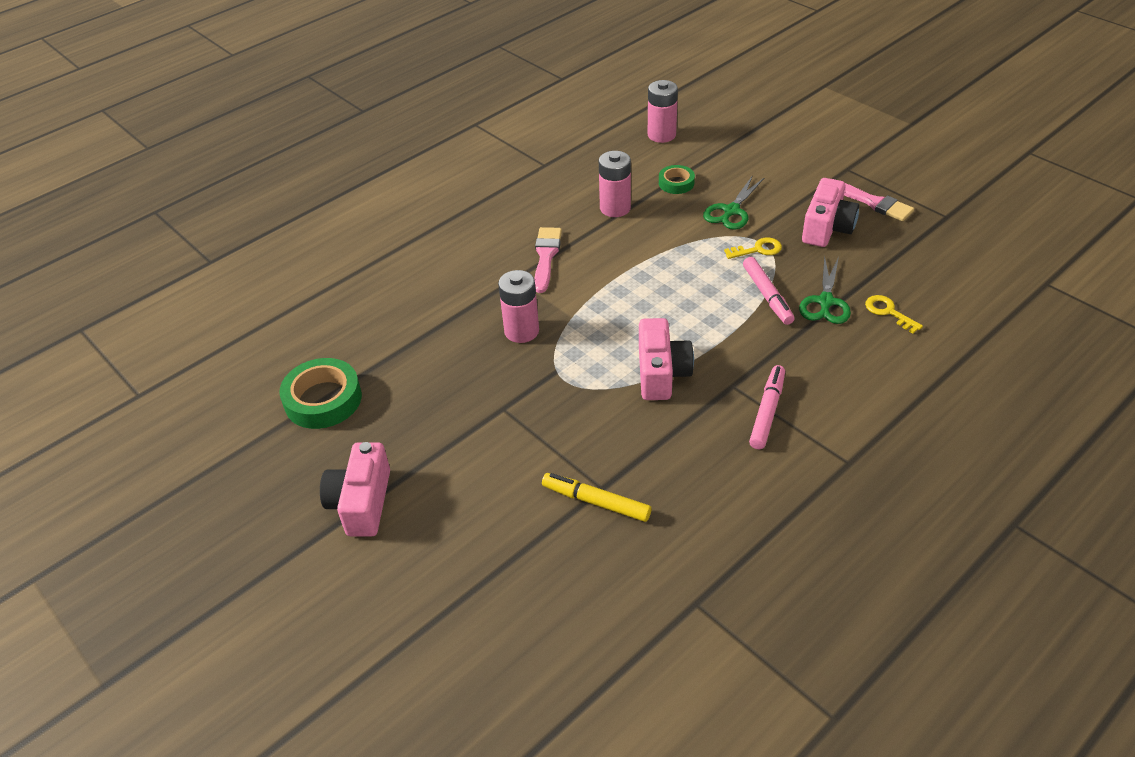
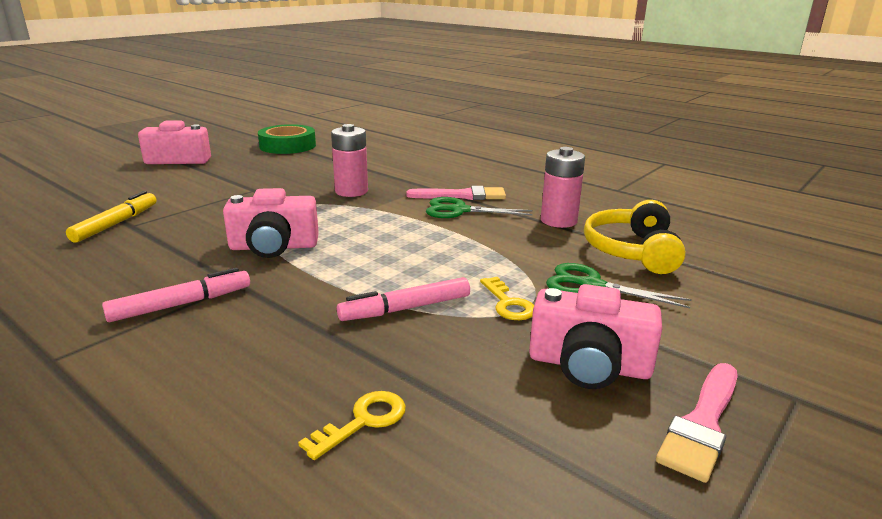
camera: 80 degrees right, 20 degrees down
(661, 135) = (736, 242): pink battery -> none
(676, 183) = (632, 251): green tape -> yellow headphones
(767, 412) = (181, 304): pink marker -> pink marker turned 45 degrees counterclockwise
(825, 302) = (392, 356): green scissors -> green scissors (459, 210)

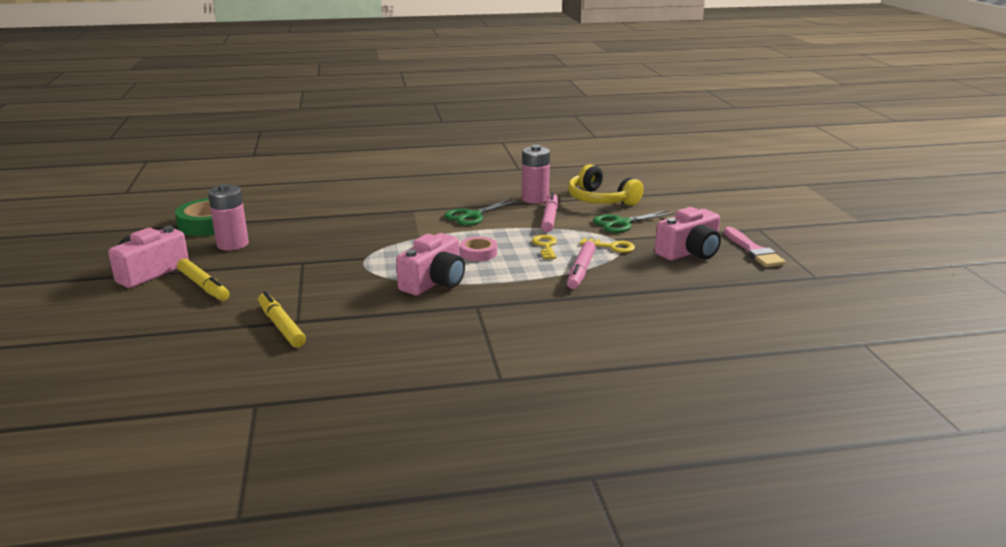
camera: 50 degrees left, 0 degrees up
(171, 179) = (204, 286): none -> yellow marker
(181, 304) = (480, 328): pink marker -> pink marker (550, 218)
(351, 191) = (375, 233): pink battery -> pink battery (232, 244)
(363, 421) = (672, 311): yellow key -> yellow key (545, 246)
(372, 242) = (478, 253): none -> pink tape
(462, 195) = (449, 206): pink brush -> none

